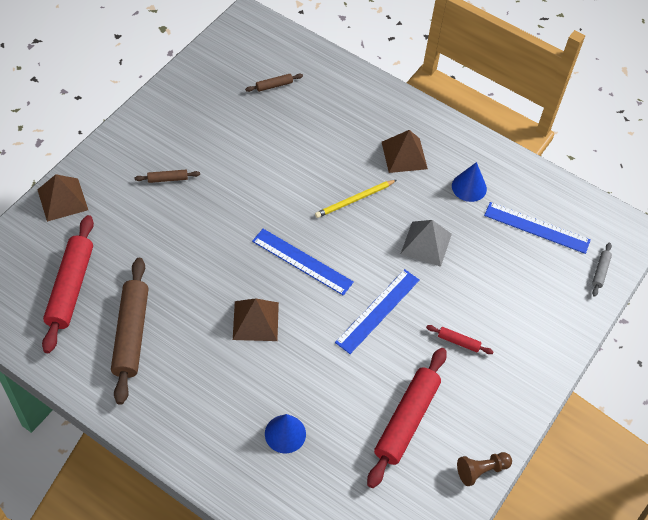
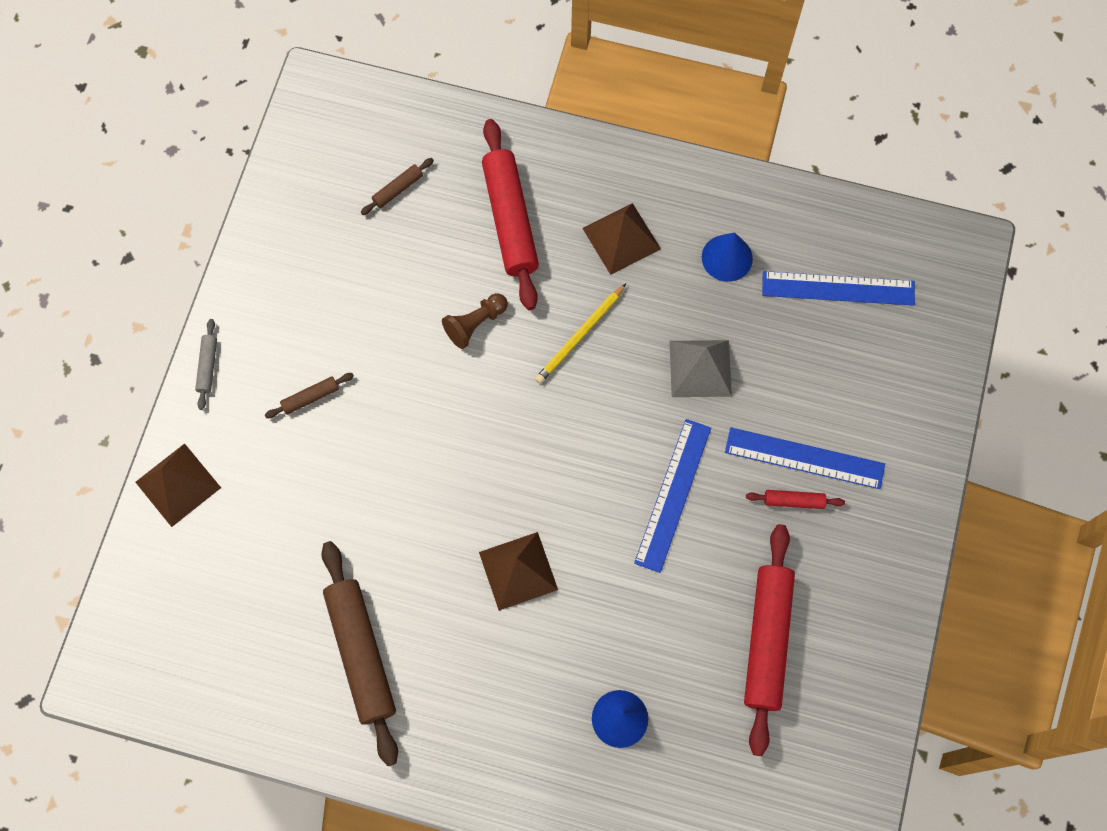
camera: 15 degrees left, 15 degrees up
(70, 288) = (249, 616): red rolling pin -> red rolling pin (510, 220)
(302, 262) = (545, 458): blue ruler -> blue ruler (804, 458)
(481, 470) = (884, 673): brown pawn -> brown pawn (475, 324)
(600, 271) = (942, 325): grey rolling pin -> grey rolling pin (208, 366)

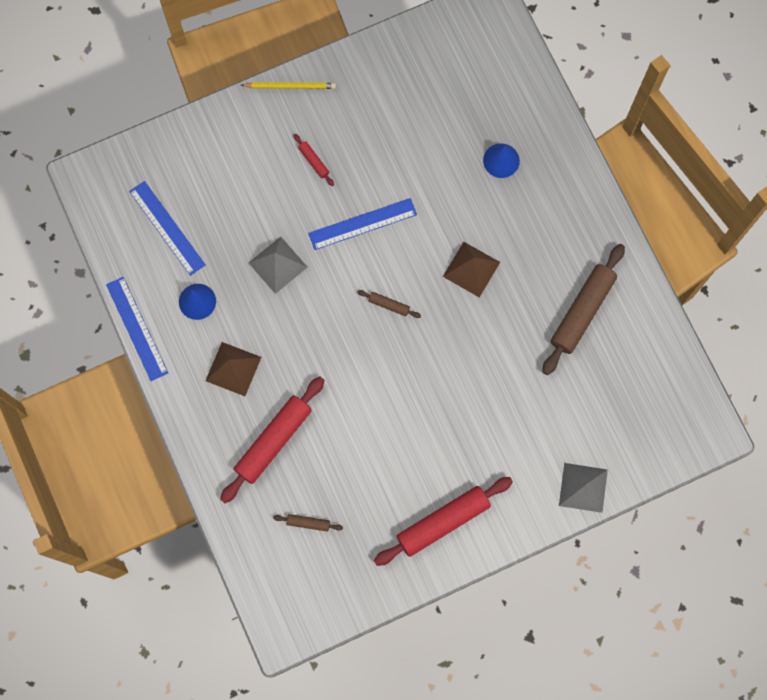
camera: 130 degrees left, 5 degrees up
(178, 484) = (583, 487): brown pyramid -> grey pyramid
(208, 366) = (506, 534): grey rolling pin -> none
(310, 397) = (474, 460): brown rolling pin -> brown rolling pin (389, 305)
(475, 324) = (354, 406): brown pawn -> none
(580, 336) = (313, 344): yellow pencil -> yellow pencil (290, 86)
(766, 640) = (400, 121): red rolling pin -> red rolling pin (443, 522)
(804, 458) = (285, 173): blue ruler -> blue ruler (137, 328)

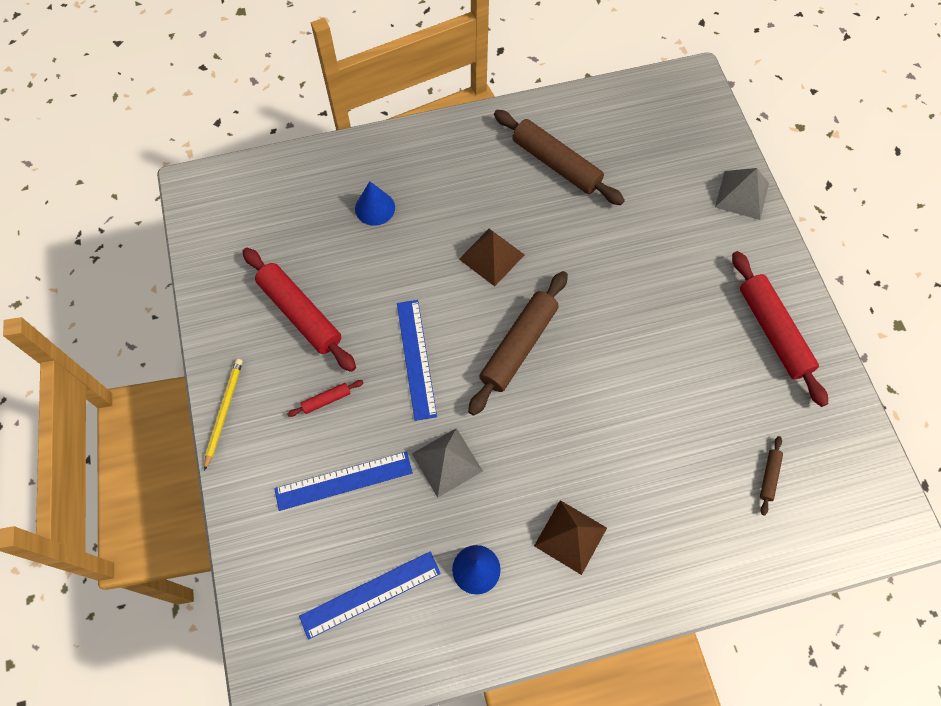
camera: 80 degrees left, 10 degrees down
(137, 328) = (499, 655): blue ruler -> blue ruler (343, 480)
(273, 441) = (666, 501): red rolling pin -> red rolling pin (300, 313)
(389, 305) = (518, 346): brown rolling pin -> brown rolling pin, size x2.27

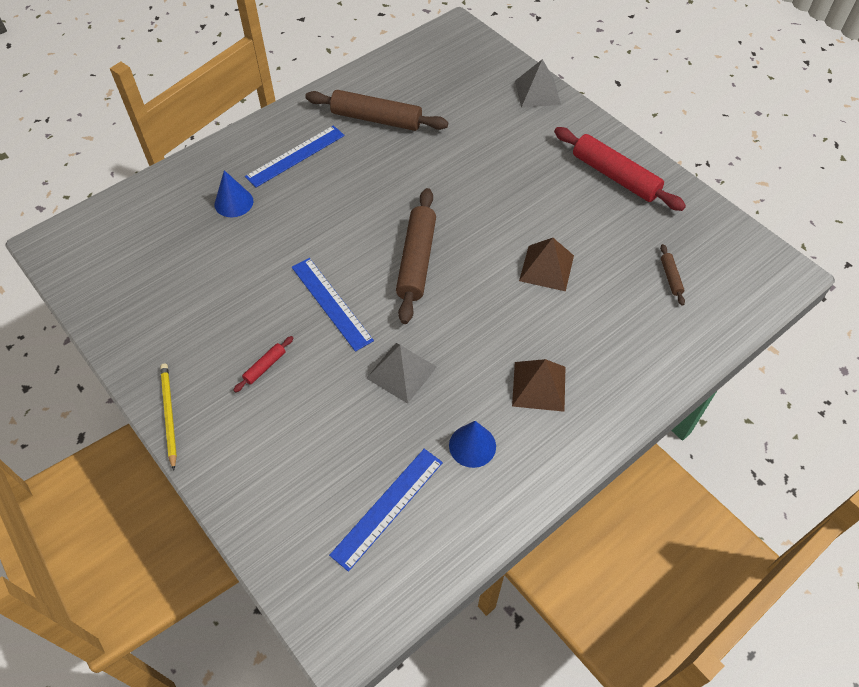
camera: 25 degrees left, 10 degrees down
(300, 313) = (205, 307): red rolling pin -> none
(343, 480) = (314, 425): blue ruler -> blue ruler (295, 156)
(491, 257) = (357, 203): brown pyramid -> brown pyramid (546, 268)

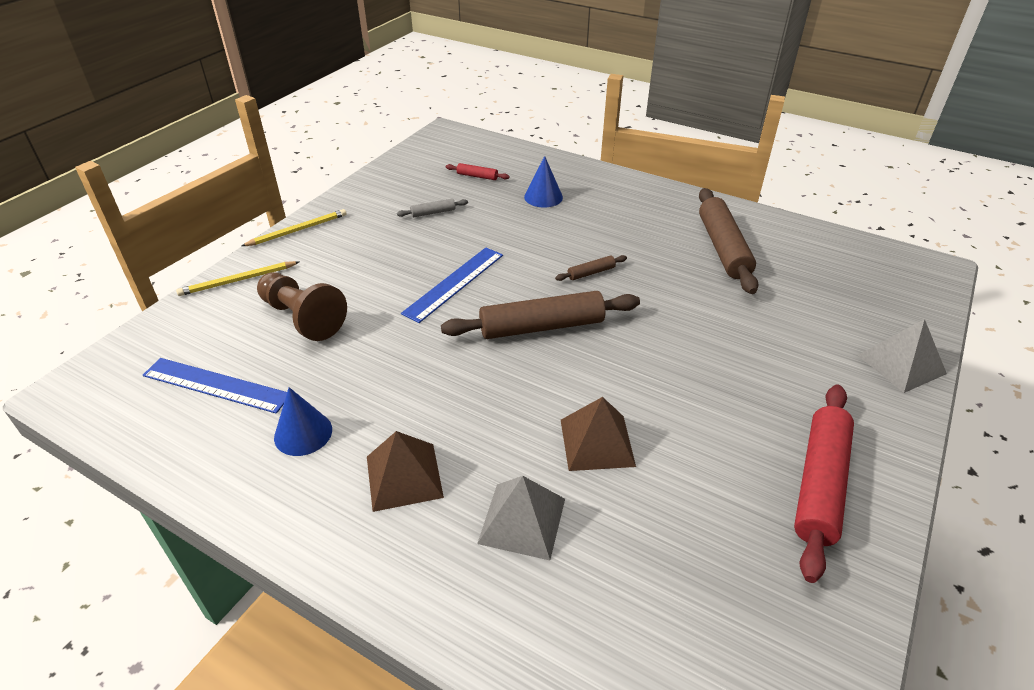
camera: 70 degrees right, 15 degrees down
(207, 292) = (433, 212): none -> grey rolling pin
(233, 480) = (238, 280): none -> yellow pencil
(265, 367) = (363, 264): red rolling pin -> red rolling pin (477, 176)
(295, 156) = (627, 213): blue ruler -> none
(323, 428) = (302, 318): none -> brown pawn
(401, 372) = (386, 353): grey pyramid -> grey pyramid (522, 520)
(670, 277) = (666, 600): brown rolling pin -> brown rolling pin (591, 273)

